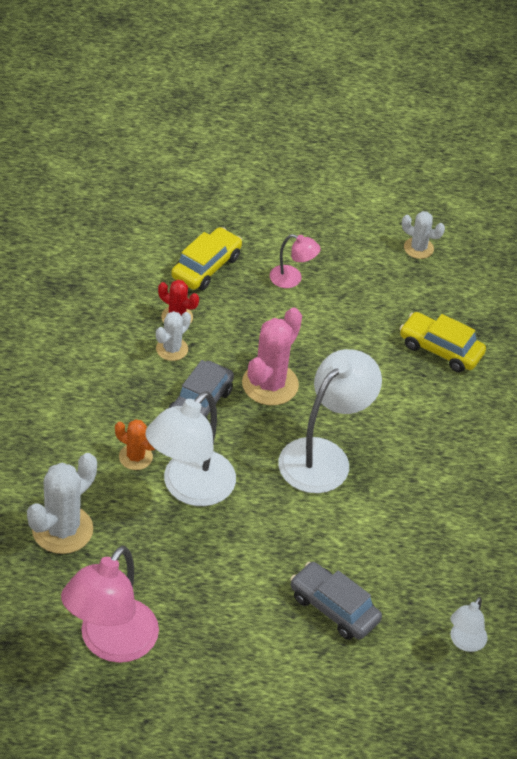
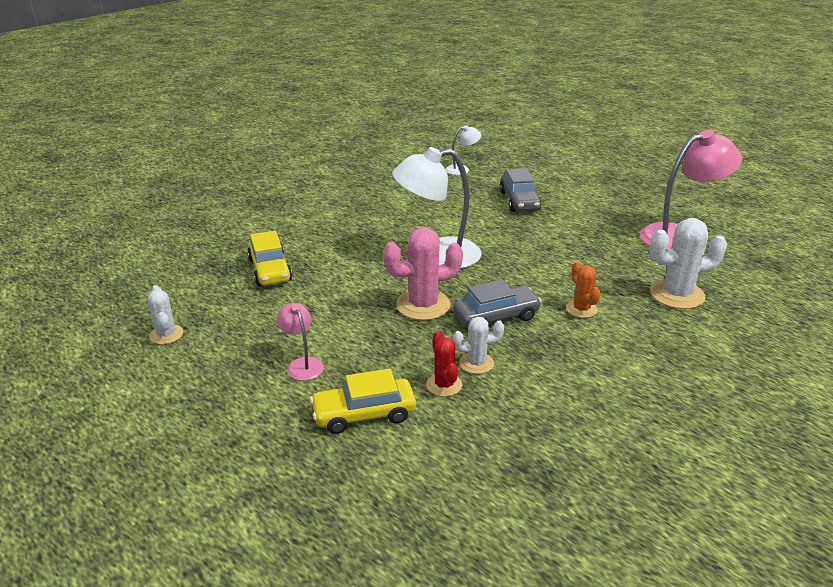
camera: 135 degrees left, 15 degrees down
(189, 488) = (555, 277): white lamp -> none

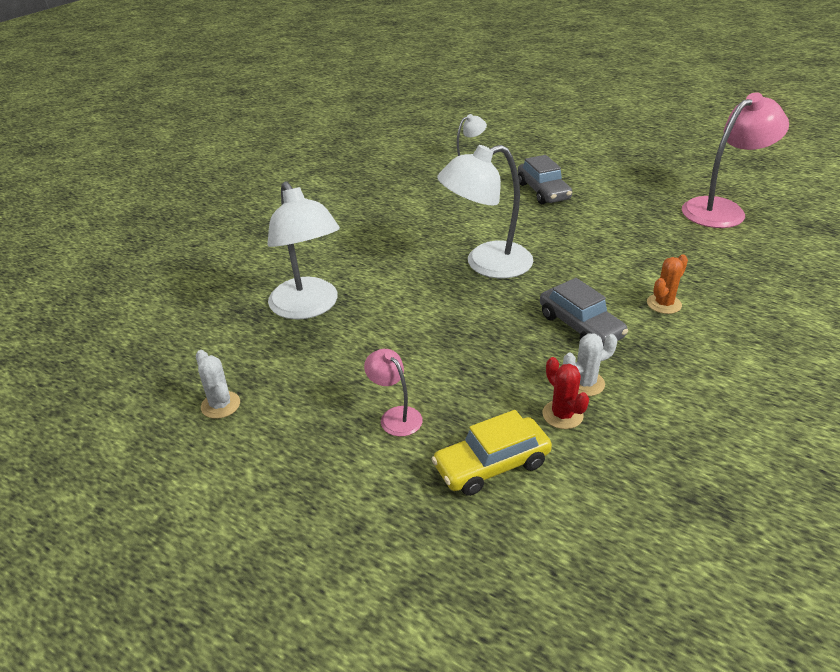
camera: 10 degrees left, 5 degrees up
(270, 270) = (308, 307): yellow car -> white lamp
(423, 305) = (497, 324): pink cactus -> none
(496, 317) = (580, 326): grey car -> grey car turned 90 degrees clockwise
(581, 309) = (664, 304): orange cactus -> orange cactus turned 75 degrees clockwise
(677, 294) = (750, 273): white cactus -> none

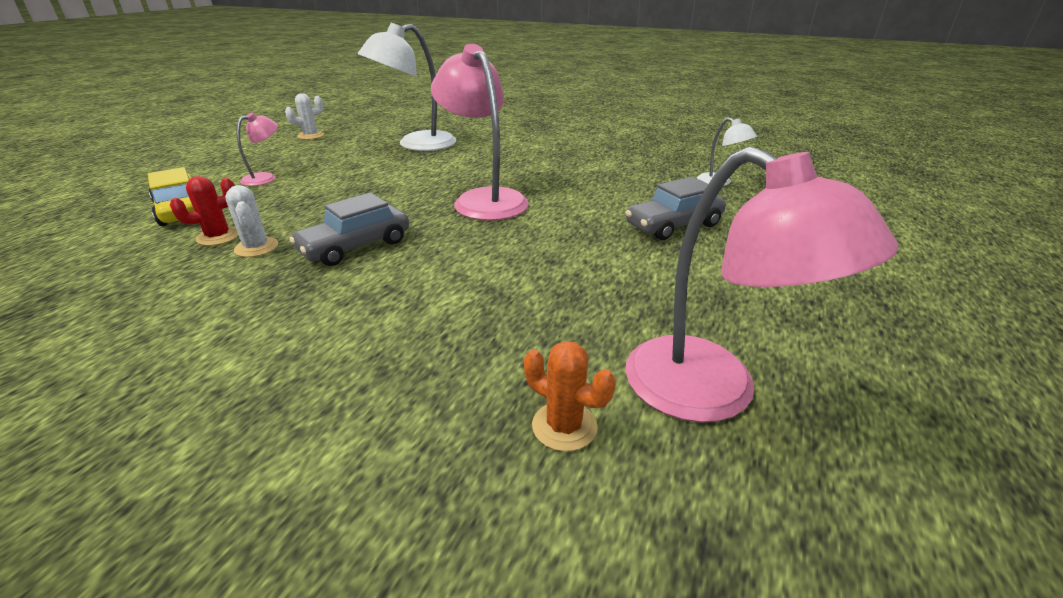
camera: 80 degrees right, 5 degrees down
(486, 264) = (484, 199): white lamp -> pink lamp
(664, 304) = (387, 302): orange cactus -> orange cactus (564, 426)

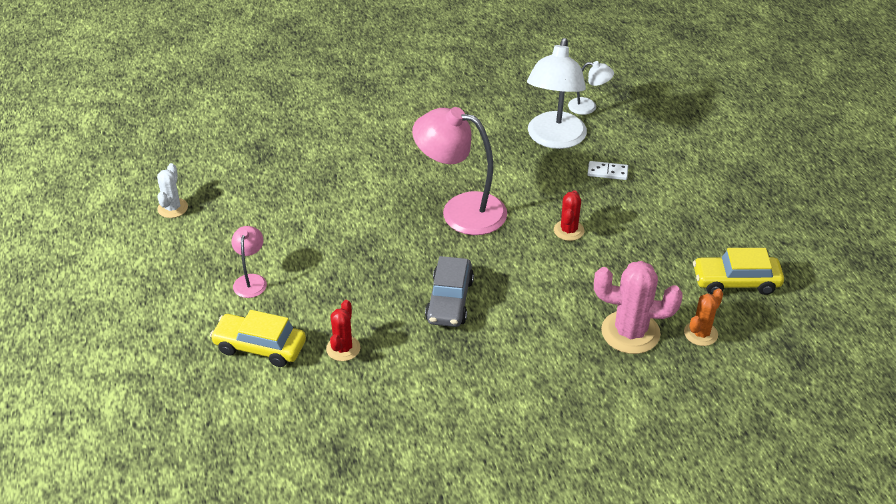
camera: 40 degrees left, 10 degrees up
(256, 247) = (388, 340): white cactus -> none
(416, 145) = (300, 171): white lamp -> white lamp (554, 139)
(471, 367) = (630, 332): none -> pink cactus
(558, 248) = (568, 230): none -> red cactus
(564, 426) = (700, 333): orange cactus -> orange cactus turned 45 degrees counterclockwise
(673, 225) = (607, 172): grey car -> white domino
(712, 393) = (735, 282): pink lamp -> yellow car

